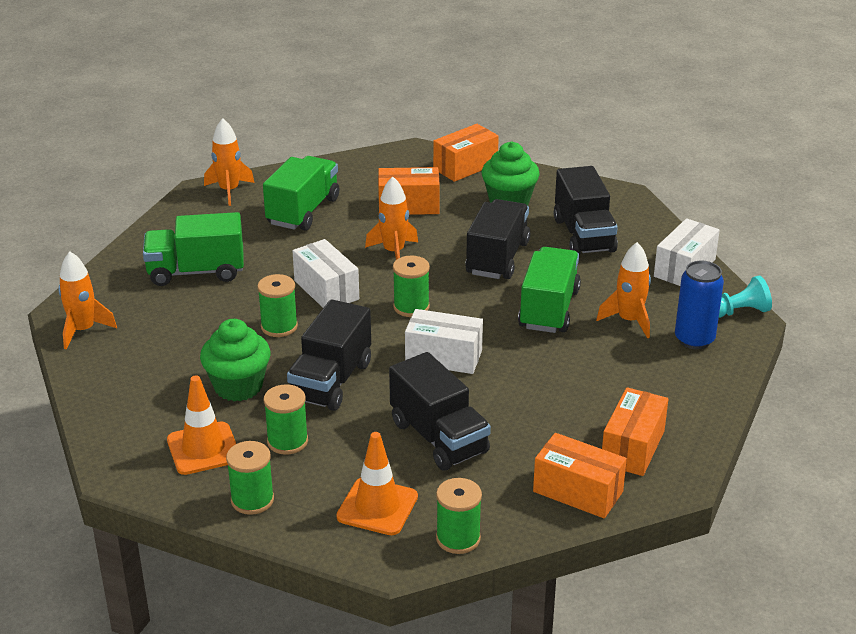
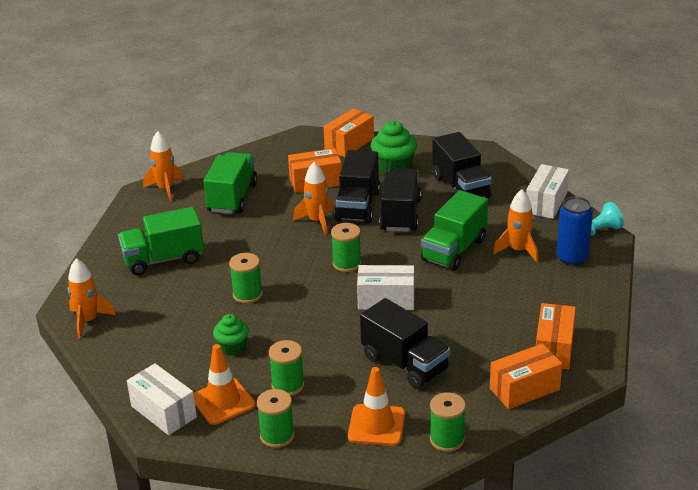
camera: 10 degrees left, 0 degrees up
(238, 386) = (232, 347): green cupcake -> green cupcake, size x0.63
(326, 290) = (274, 259): white box -> white box (163, 412)
(331, 381) = (305, 332): black truck -> black truck (358, 206)
(549, 309) = (454, 250): green truck -> green truck turned 150 degrees counterclockwise
(578, 492) = (524, 389): orange box -> orange box turned 45 degrees counterclockwise

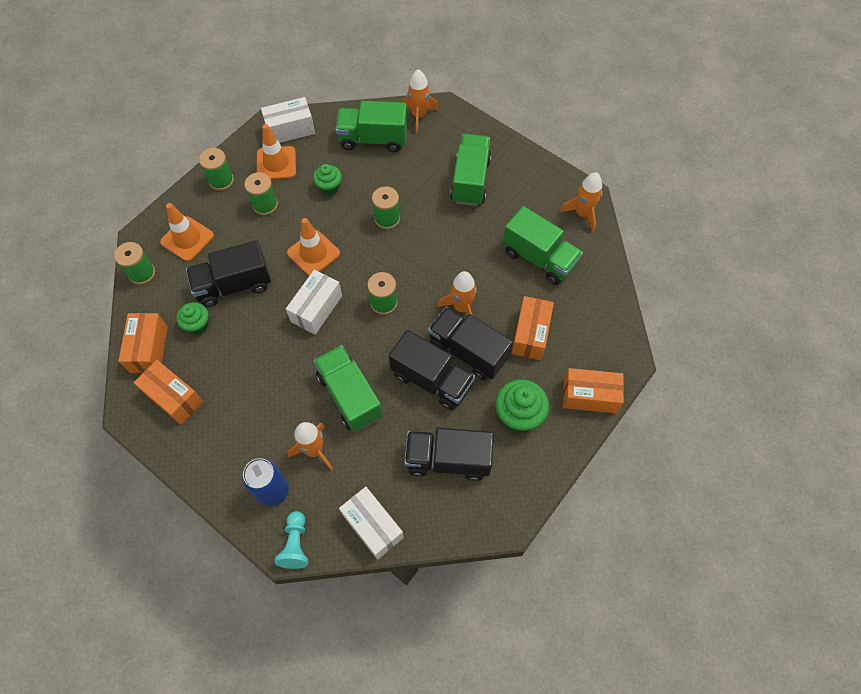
camera: 115 degrees right, 30 degrees up
(142, 341) = (373, 139): none -> green truck
(325, 326) = (313, 253): none -> orange traffic cone
(349, 144) = (589, 396): orange box -> orange box turned 60 degrees counterclockwise
(469, 368) = (198, 325): none -> green cupcake

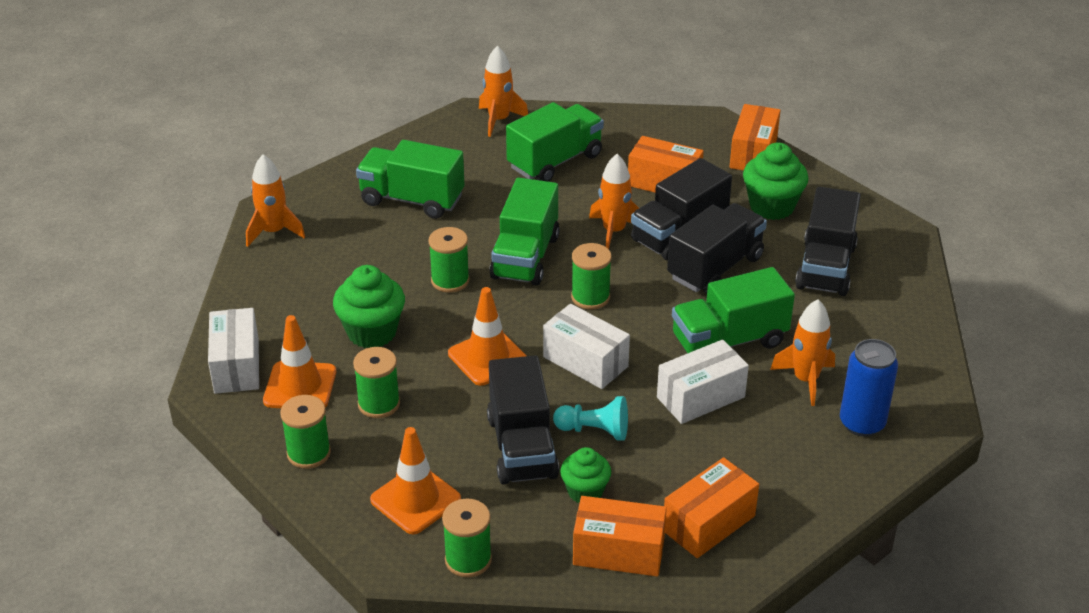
camera: 80 degrees left, 25 degrees down
(295, 544) = (936, 406): turquoise pawn -> turquoise pawn (594, 430)
(329, 187) = (372, 332): green cupcake -> green cupcake, size x1.58
(372, 526) = (911, 337): white box -> white box (700, 397)
(373, 139) = (297, 280): green truck -> green truck (525, 257)

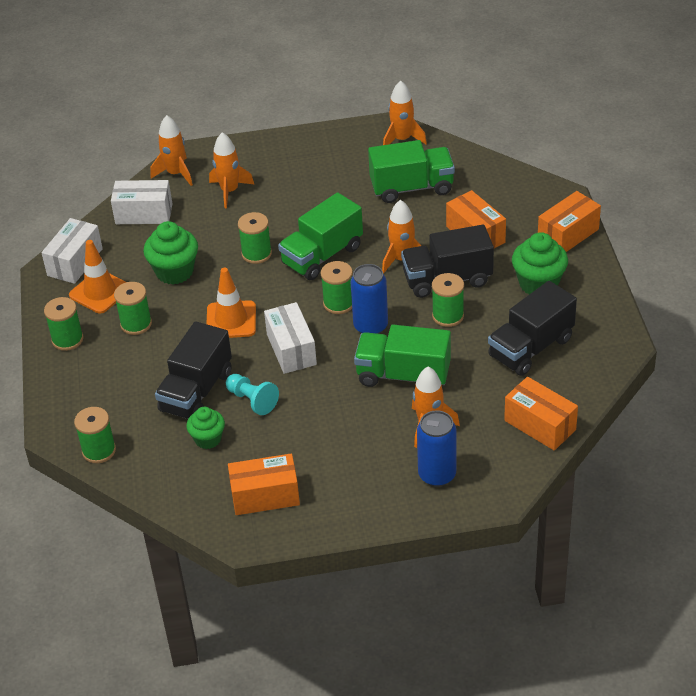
camera: 35 degrees right, 5 degrees up
(356, 229) = (229, 191): none -> orange rocket
(412, 200) = (285, 182): green truck -> none
(415, 500) = (102, 398): orange traffic cone -> none
(618, 552) = (191, 488): orange box -> orange box (540, 425)
(647, 307) = (370, 326): none -> blue can
(700, 397) = (344, 407): white box -> white box (144, 214)
(715, 268) = (448, 316): black truck -> green spool

